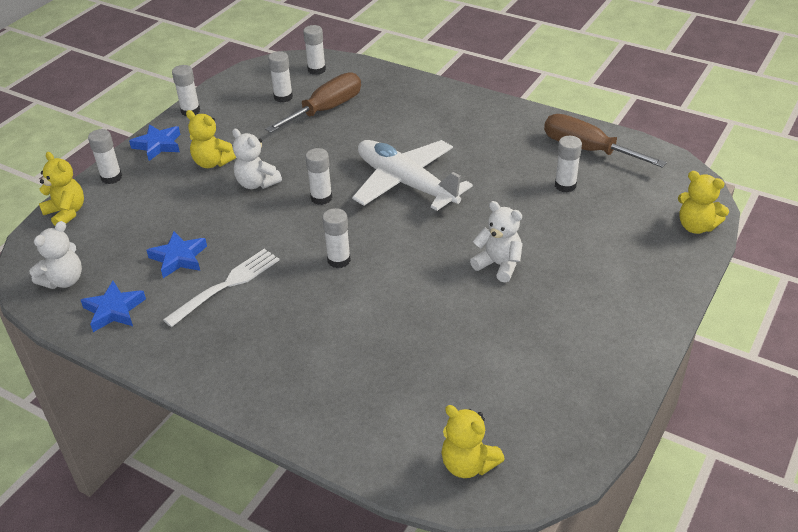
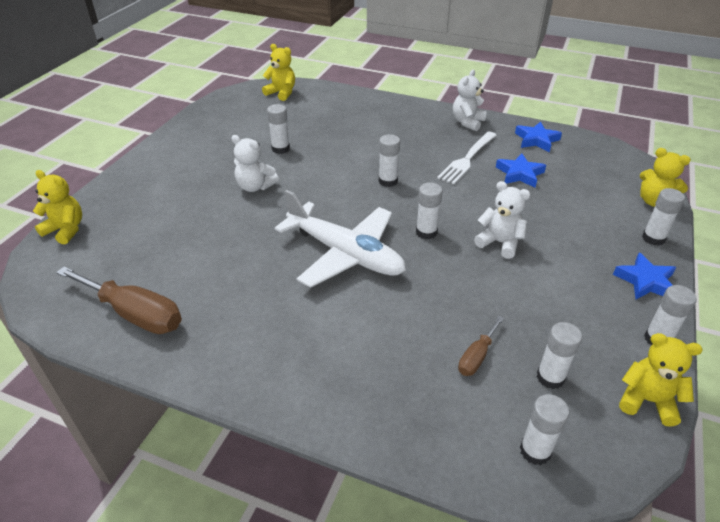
camera: 170 degrees right, 0 degrees up
(64, 280) = (593, 154): white teddy bear -> white teddy bear (467, 122)
(212, 162) = (564, 263): yellow teddy bear -> yellow teddy bear (647, 400)
(326, 110) = (477, 356): brown screwdriver -> brown screwdriver, size x0.52
(565, 185) = (177, 263): white glue stick -> white glue stick (280, 149)

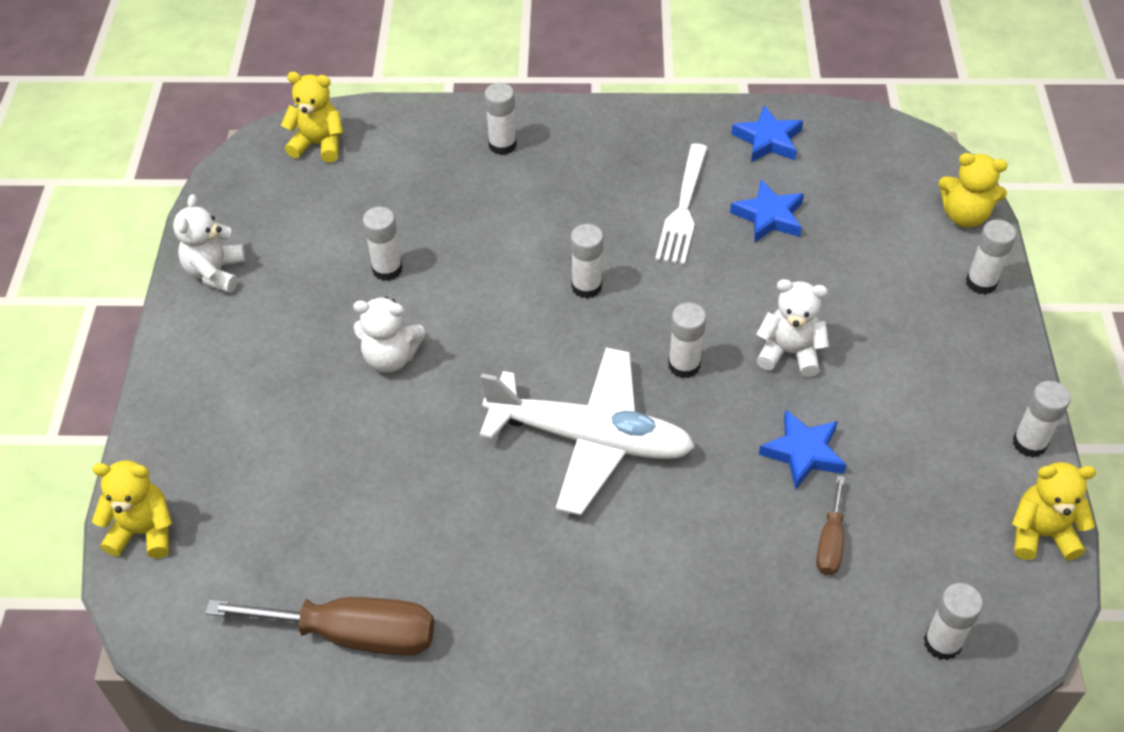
camera: 20 degrees left, 10 degrees up
(467, 122) = (652, 130): white teddy bear -> white teddy bear (215, 272)
(550, 377) = (925, 541): white glue stick -> white glue stick (502, 145)
(645, 281) = (991, 358): blue star -> blue star (803, 453)

